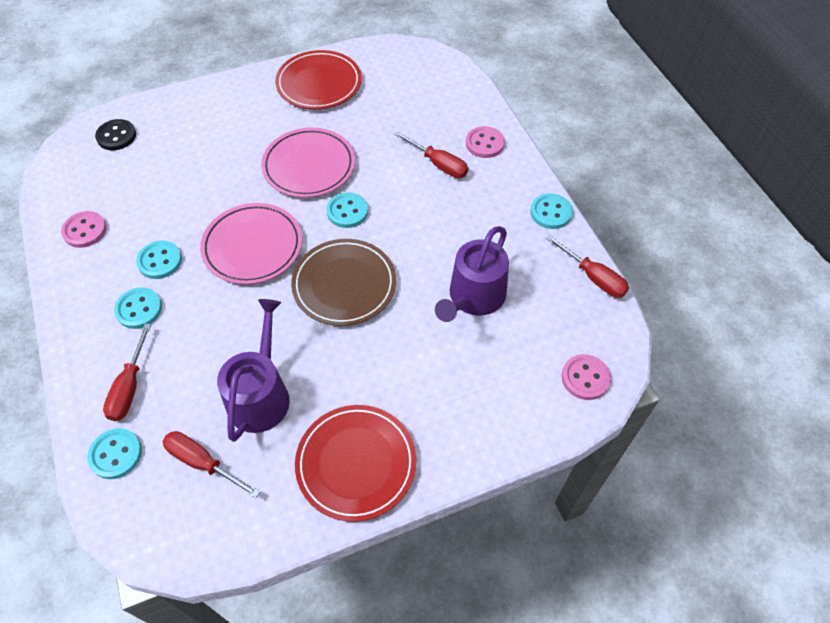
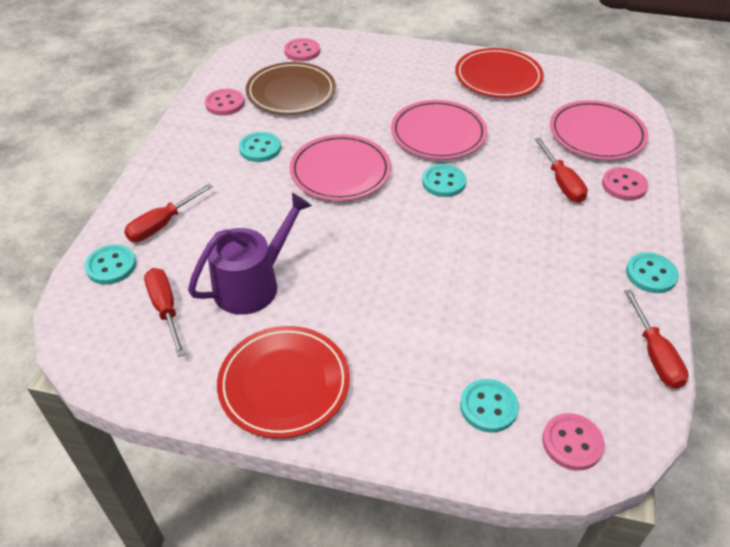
camera: 35 degrees right, 10 degrees down
(116, 136) = (302, 51): black button -> pink button
(139, 309) = (216, 174): turquoise button -> turquoise button (488, 407)
(344, 285) = (393, 237): brown plate -> brown plate (291, 92)
(434, 105) = (596, 134): none -> pink plate
(474, 297) = (508, 308): purple watering can -> none

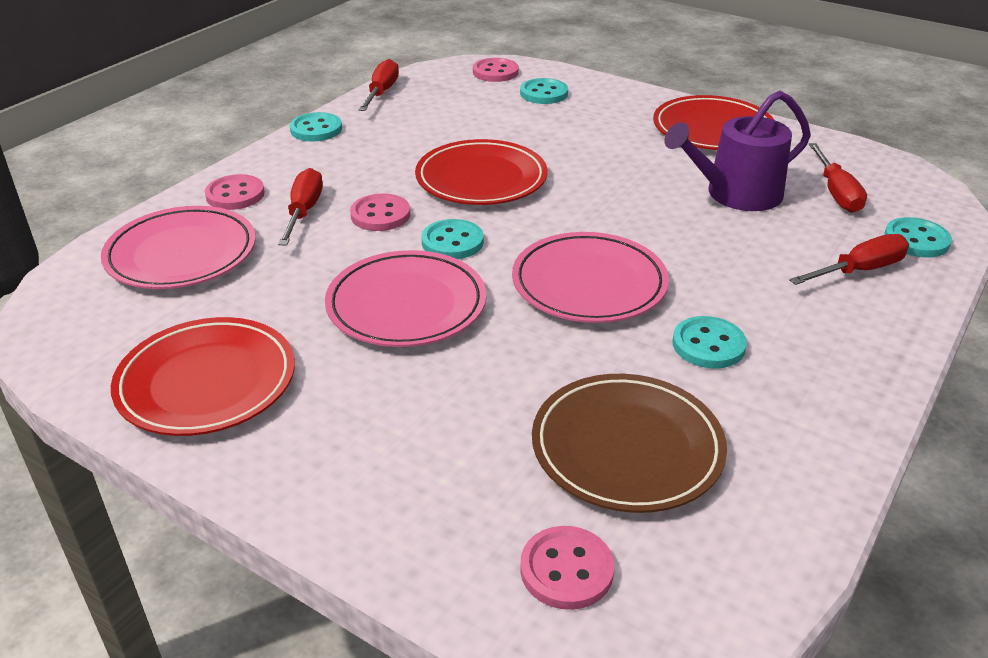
camera: 160 degrees left, 10 degrees down
(225, 104) = (771, 454): pink button -> pink button (380, 215)
(465, 248) = (481, 179): none -> red plate

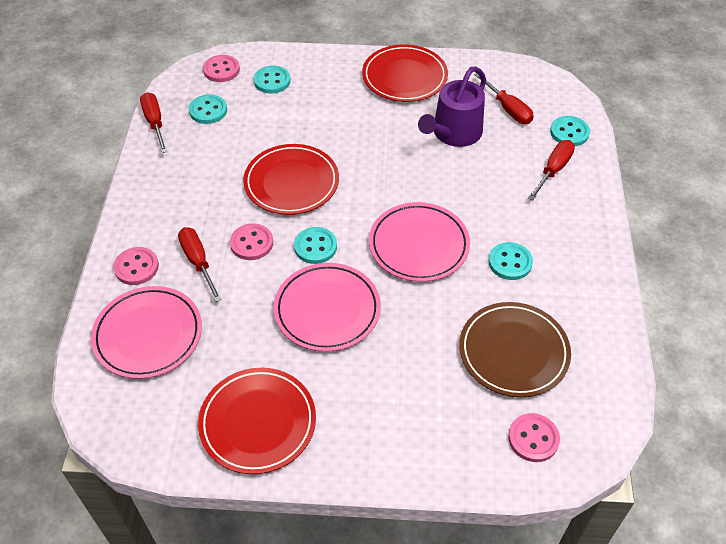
camera: 30 degrees left, 15 degrees up
(316, 129) = (139, 180): turquoise button -> turquoise button (208, 110)

